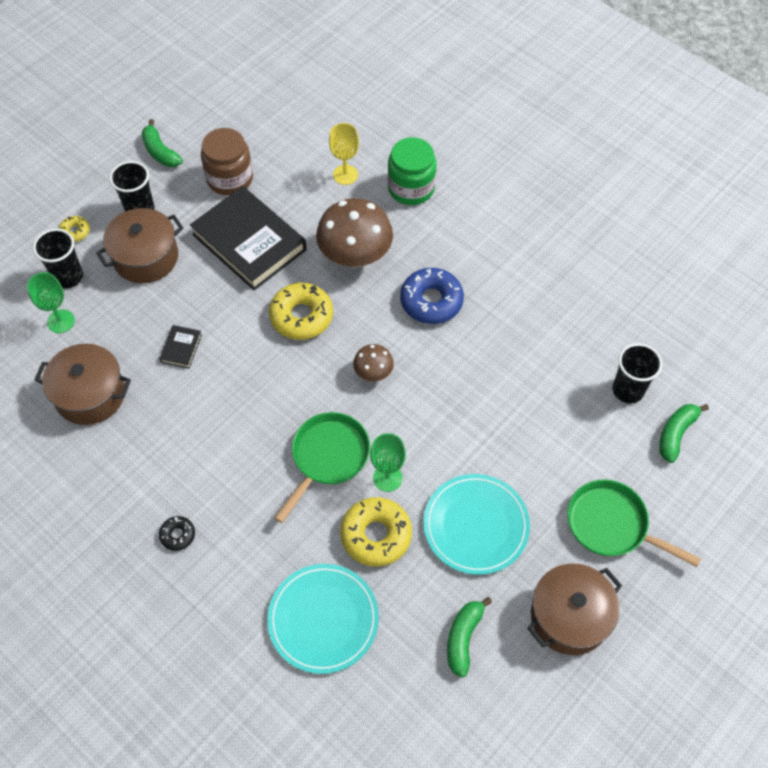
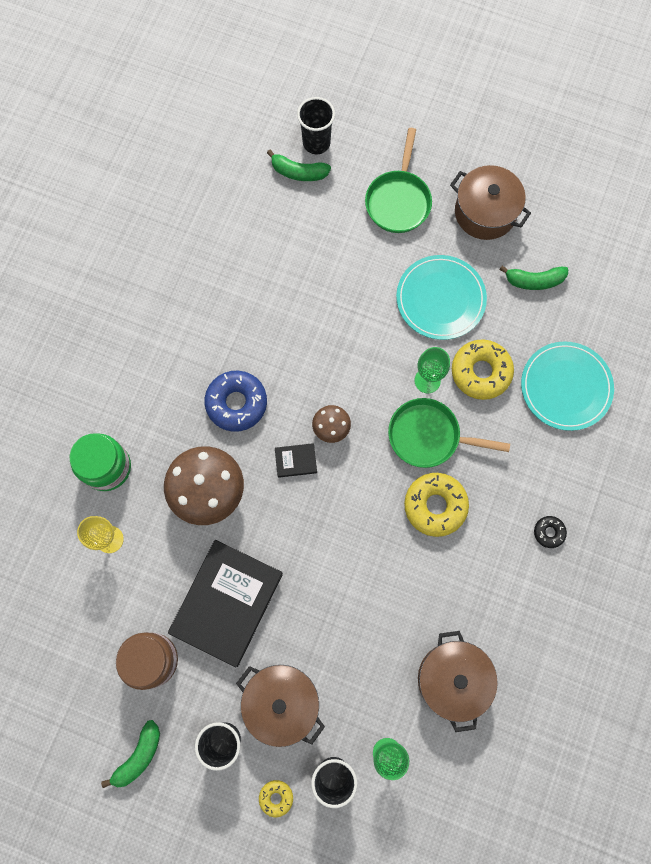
camera: 110 degrees left, 15 degrees up
(181, 348) = (371, 615): black book -> black book (296, 461)
(301, 316) = (295, 515): yellow donut -> yellow donut (435, 506)
(628, 390) = (270, 216): black cup -> black cup (316, 143)

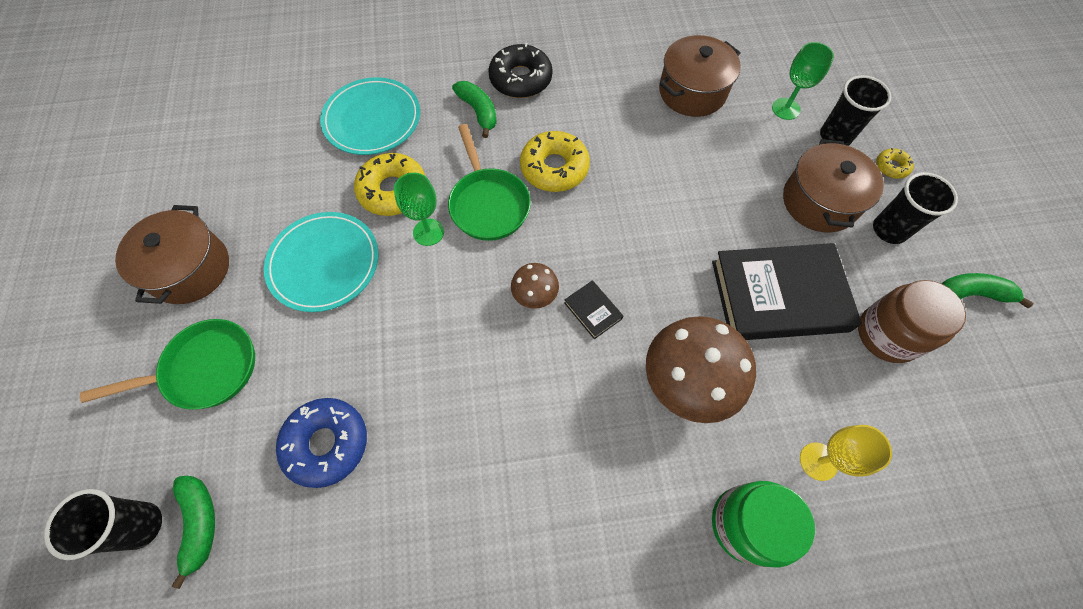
camera: 120 degrees left, 10 degrees down
(236, 403) = (568, 412): blue donut -> blue donut (327, 443)
(534, 281) = (263, 189): green banana -> green banana (478, 112)
(549, 532) = (520, 79): black donut -> black donut, size x2.00

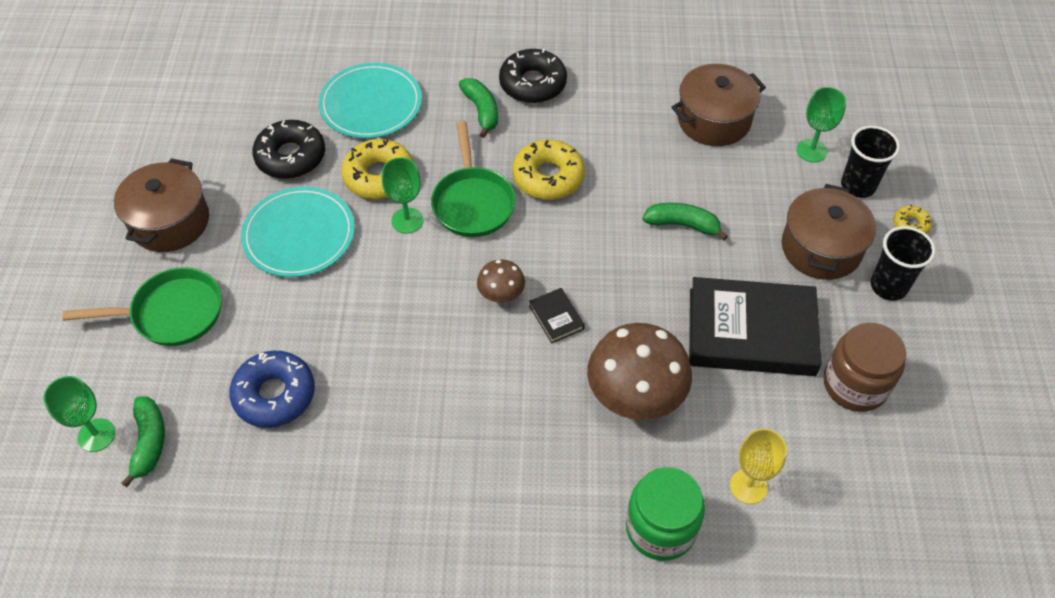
camera: 10 degrees right, 10 degrees down
(141, 525) = (96, 435): black cup -> green goblet
(303, 183) = (291, 157): none -> black donut
(971, 293) = (958, 360): green banana -> green banana (683, 225)

